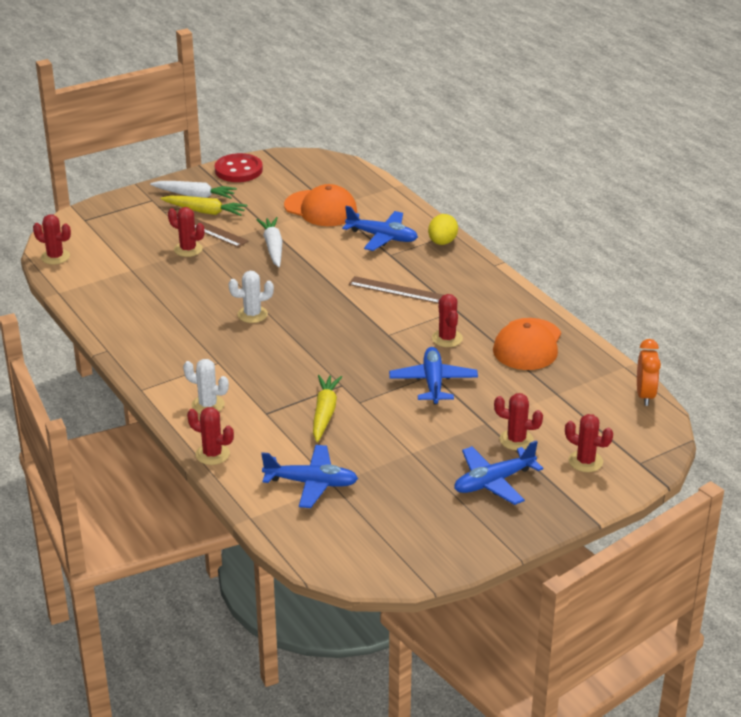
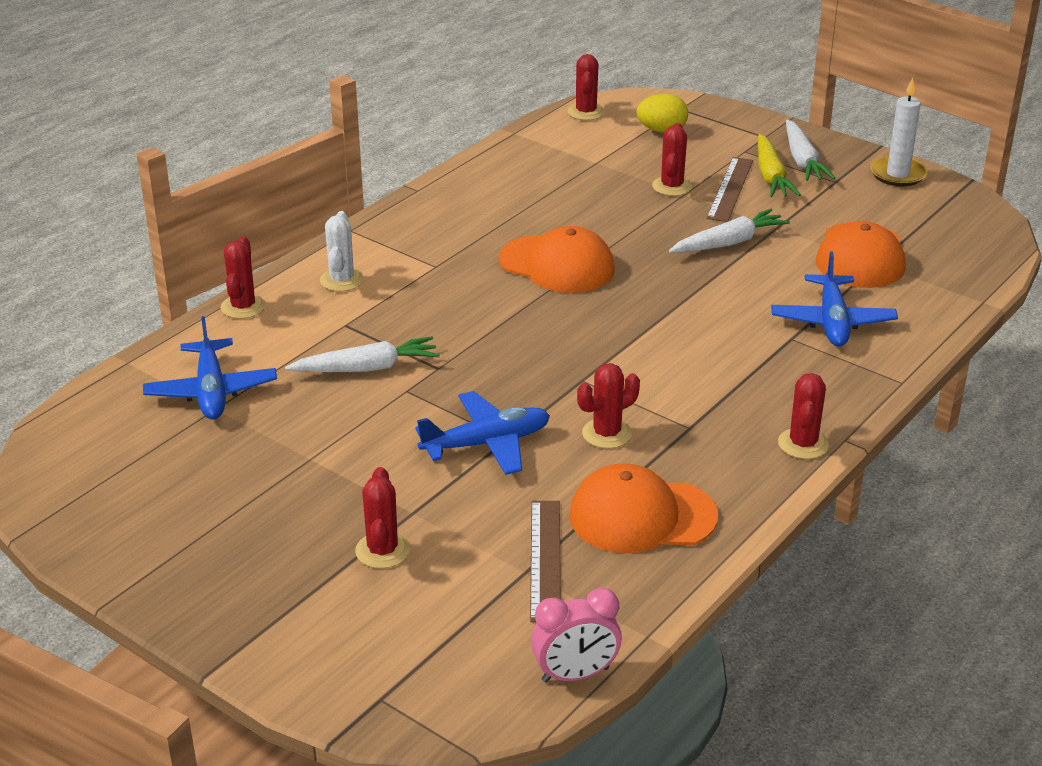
camera: 70 degrees right, 0 degrees up
(238, 170) = (897, 174): red button -> white candle
(252, 314) = (557, 265): white cactus -> orange cap
(324, 413) = (367, 368): yellow carrot -> white carrot
(396, 290) = (700, 363): brown ruler -> brown ruler (545, 559)
(442, 242) = (866, 377): yellow egg -> yellow egg (662, 131)
(494, 482) = (270, 548): blue plane -> none
(585, 461) = (358, 634): red cactus -> red cactus (803, 444)
(645, 395) = (575, 675): orange clock -> pink clock

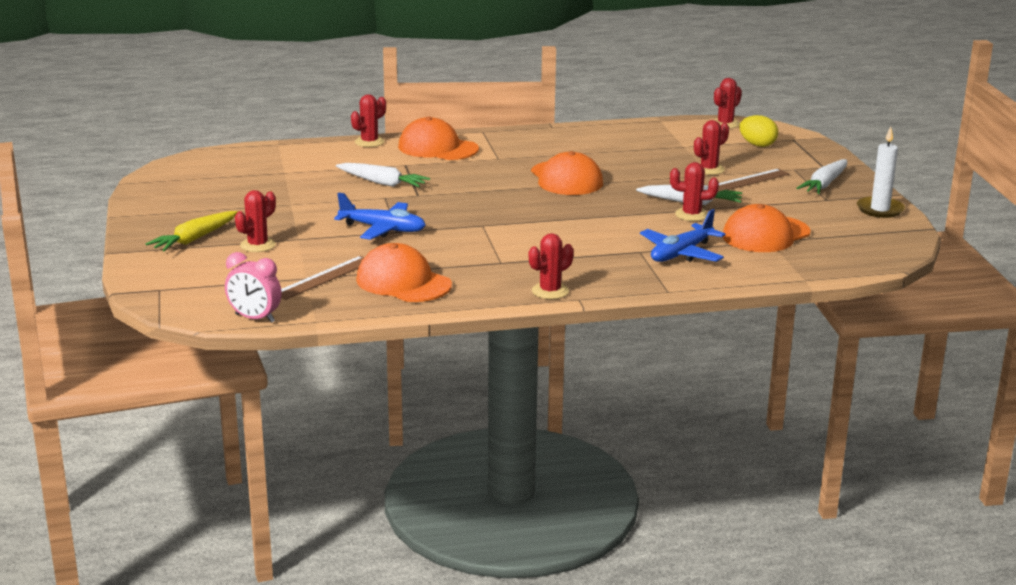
camera: 40 degrees right, 10 degrees down
(211, 391) = (294, 166): blue plane -> none
(341, 280) = (438, 148): white cactus -> orange cap
(607, 434) = (451, 248): red cactus -> red cactus (691, 215)
(771, 176) = (786, 184): yellow carrot -> yellow carrot (194, 239)

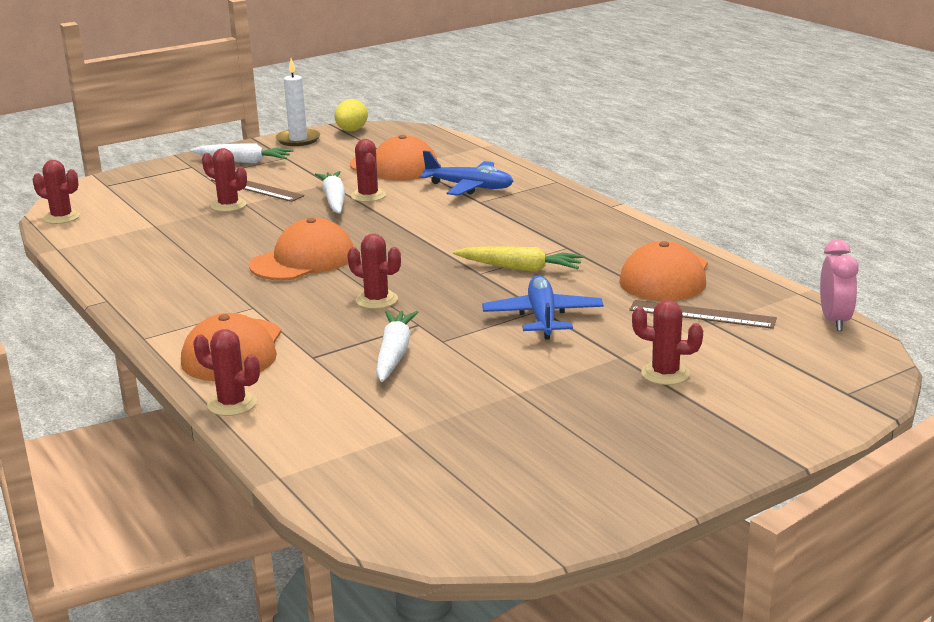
camera: 110 degrees left, 0 degrees up
(194, 239) = (694, 420): yellow carrot -> yellow carrot (520, 268)
(550, 291) = (608, 218): red cactus -> red cactus (376, 300)
(757, 145) = (134, 196): yellow egg -> yellow egg (351, 131)

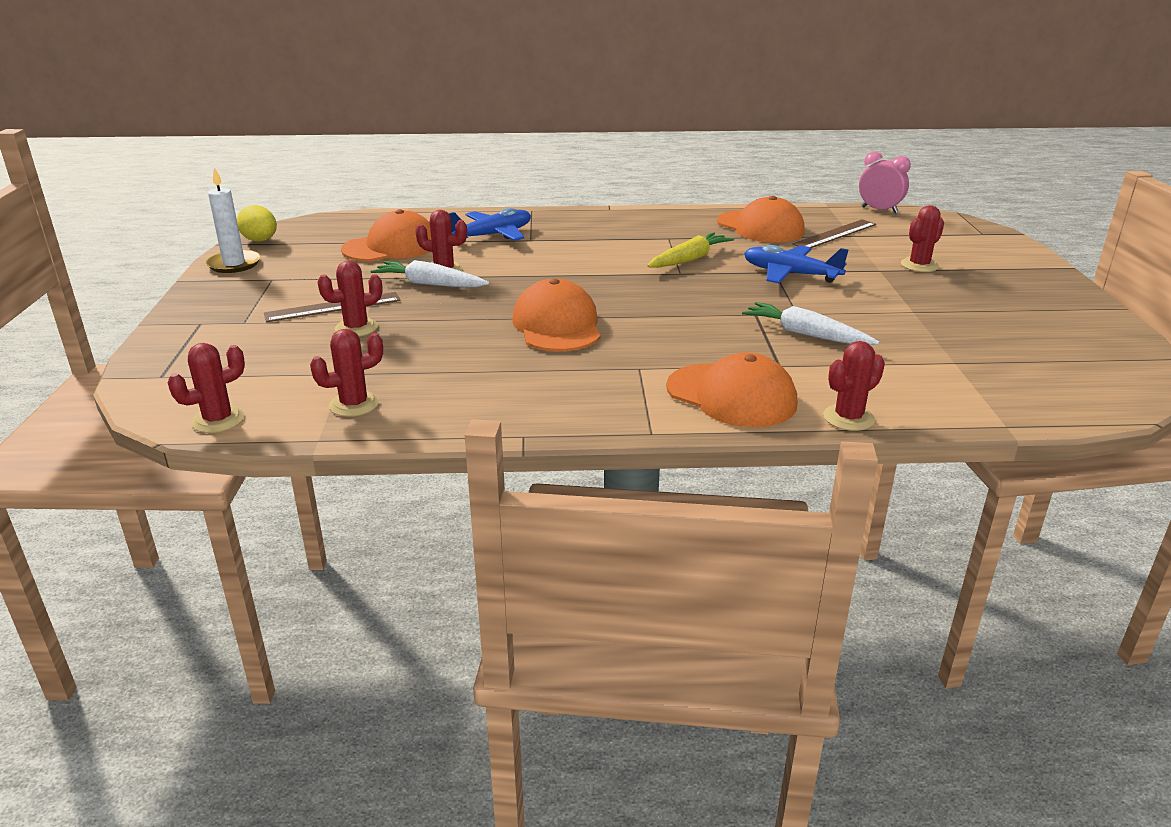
camera: 60 degrees left, 5 degrees up
(243, 161) = (242, 297): white carrot -> none
(376, 300) = (688, 317): red cactus -> red cactus (354, 404)

